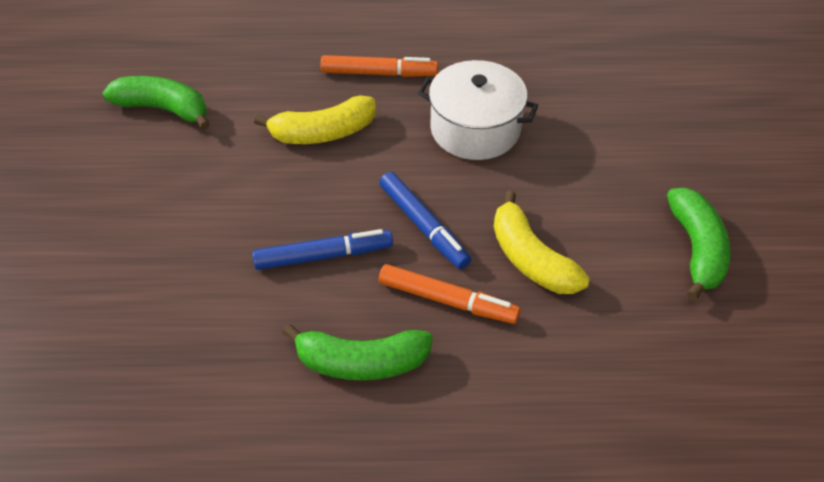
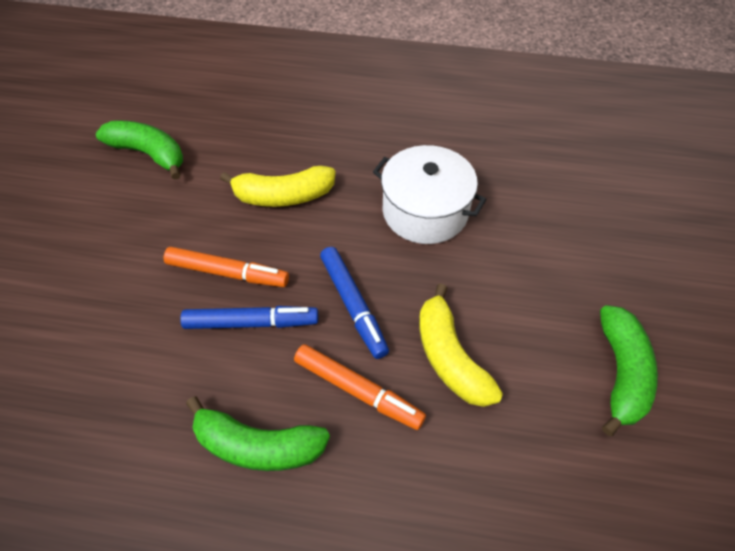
camera: 10 degrees right, 5 degrees up
(379, 73) = (348, 144): orange marker -> orange marker (228, 273)

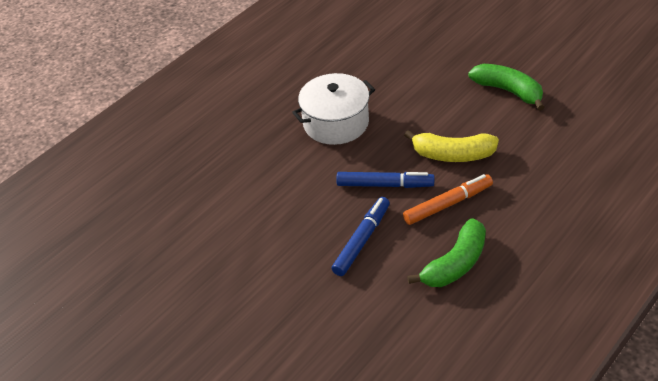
camera: 55 degrees left, 10 degrees down
(149, 154) = (148, 257): green banana -> none
(228, 273) = (310, 241): orange marker -> none
(283, 196) = (263, 189): yellow banana -> none

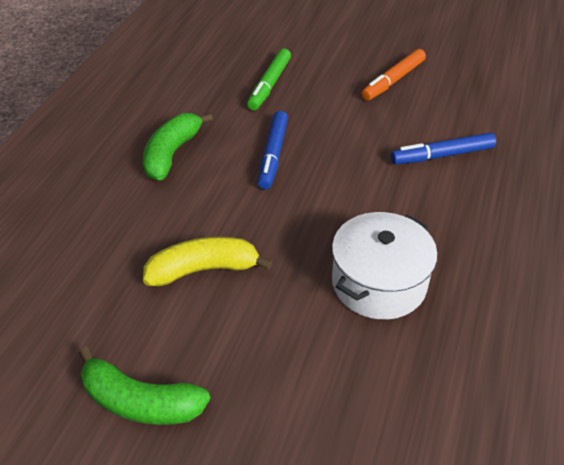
camera: 155 degrees right, 0 degrees up
(325, 334) = (269, 85): none -> green marker
(385, 185) = (274, 214): blue marker -> blue marker (442, 155)
(448, 204) = (194, 208): orange marker -> orange marker (393, 81)

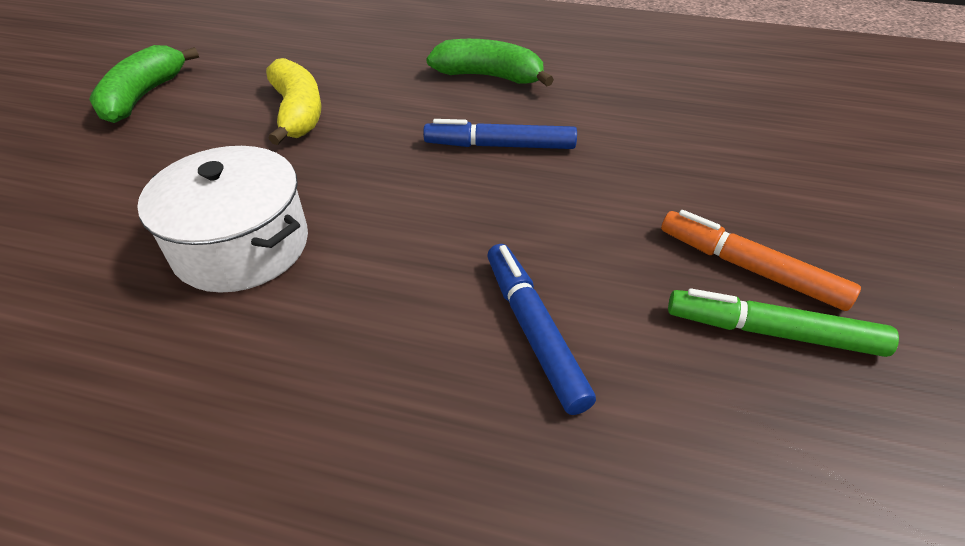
camera: 85 degrees right, 0 degrees up
(269, 85) = (663, 134): green marker -> green marker (772, 332)

